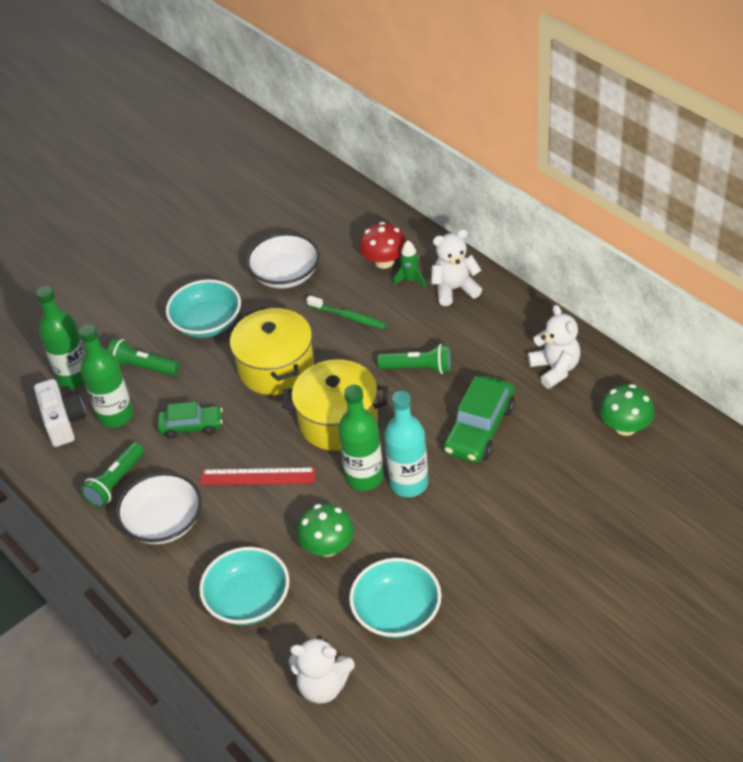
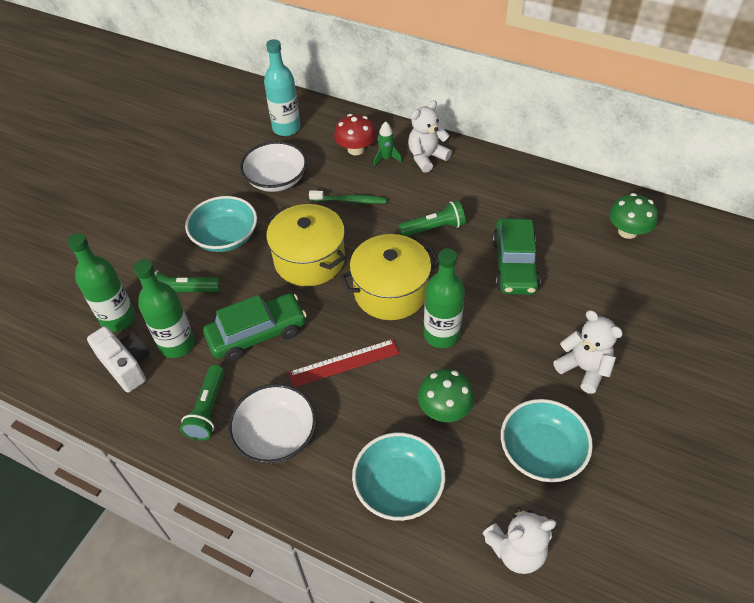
camera: 25 degrees left, 5 degrees up
(191, 426) = (257, 334): green car -> green car, size x1.57
(409, 483) = (483, 329): turquoise bottle -> turquoise bottle (286, 128)
(555, 369) = (544, 200): white teddy bear -> white teddy bear (583, 369)

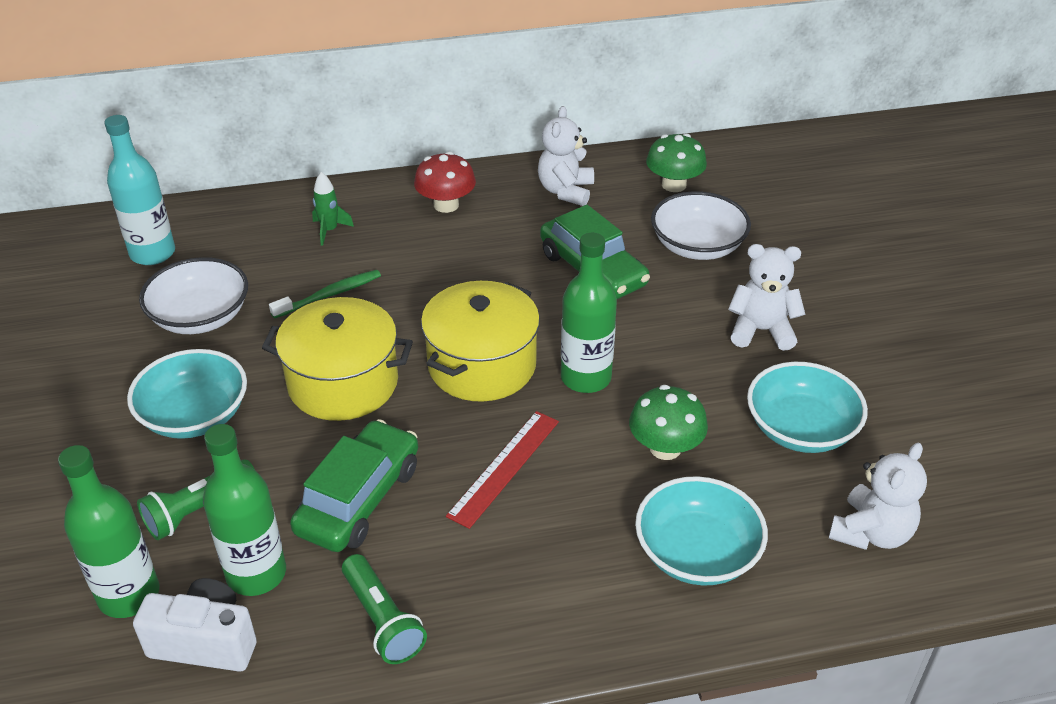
camera: 40 degrees left, 10 degrees down
(276, 435) = (501, 592): white bowl -> white bowl (697, 246)
(356, 149) = (278, 237): red mushroom -> red mushroom (446, 205)
(426, 157) = (380, 208): white teddy bear -> white teddy bear (566, 191)
(434, 228) = (465, 276): green flashlight -> none

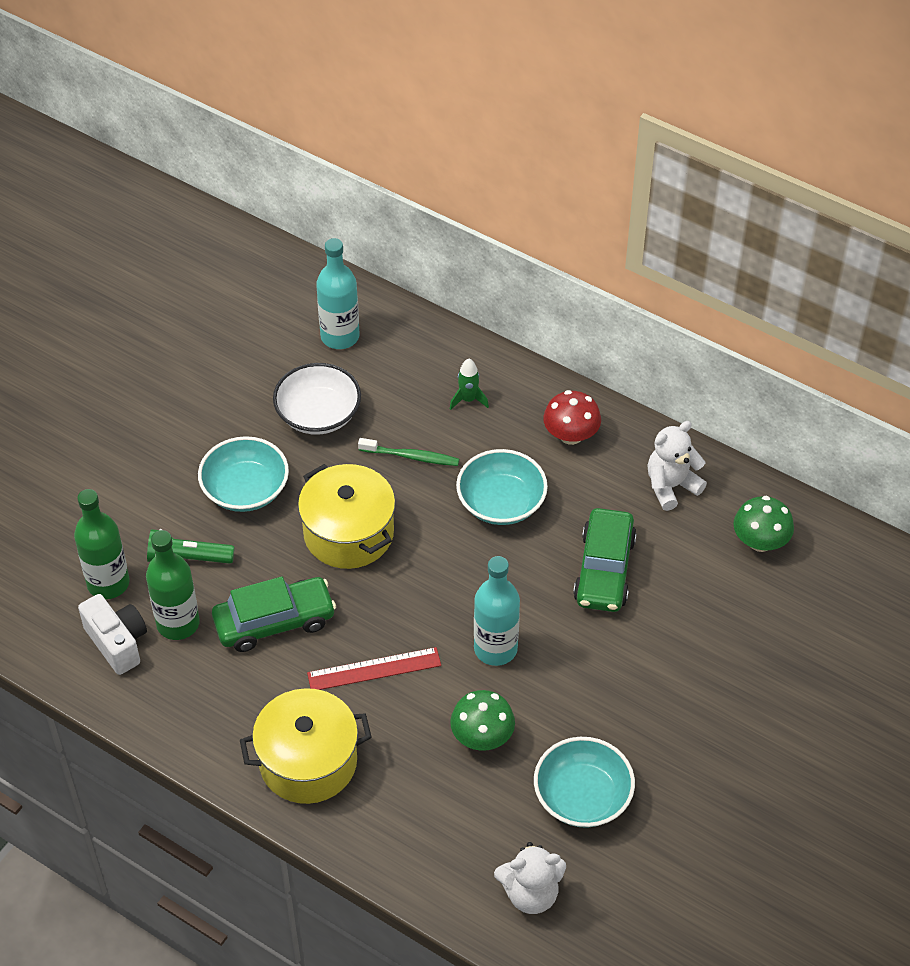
camera: 45 degrees right, 10 degrees up
(382, 620) = (210, 705): green flashlight -> none
(482, 365) = (443, 587): yellow pot -> yellow pot (308, 762)
(585, 378) = (495, 649): green bottle -> turquoise bottle
(697, 246) = (704, 608): white bowl -> none
(697, 553) = (415, 814): turquoise bowl -> turquoise bowl (501, 502)
(761, 330) = (655, 709): white teddy bear -> none

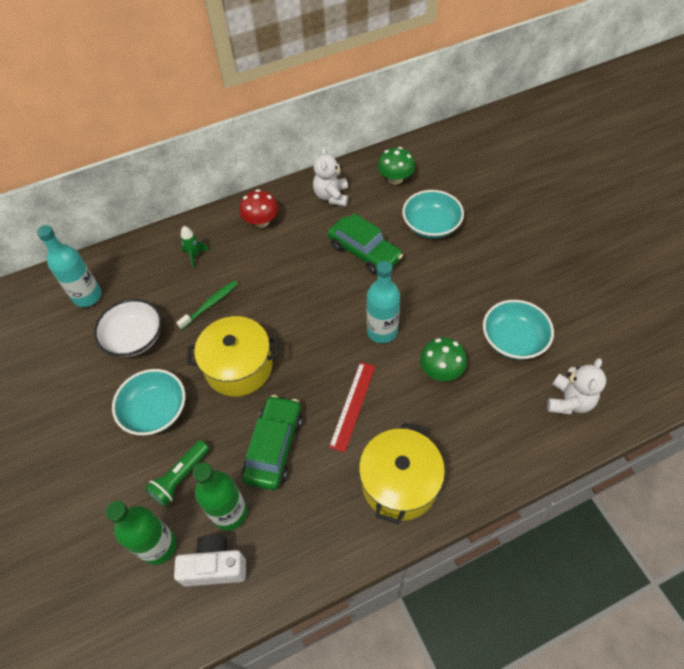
camera: 55 degrees left, 5 degrees up
(501, 502) = (280, 276): turquoise bowl -> turquoise bowl (431, 225)

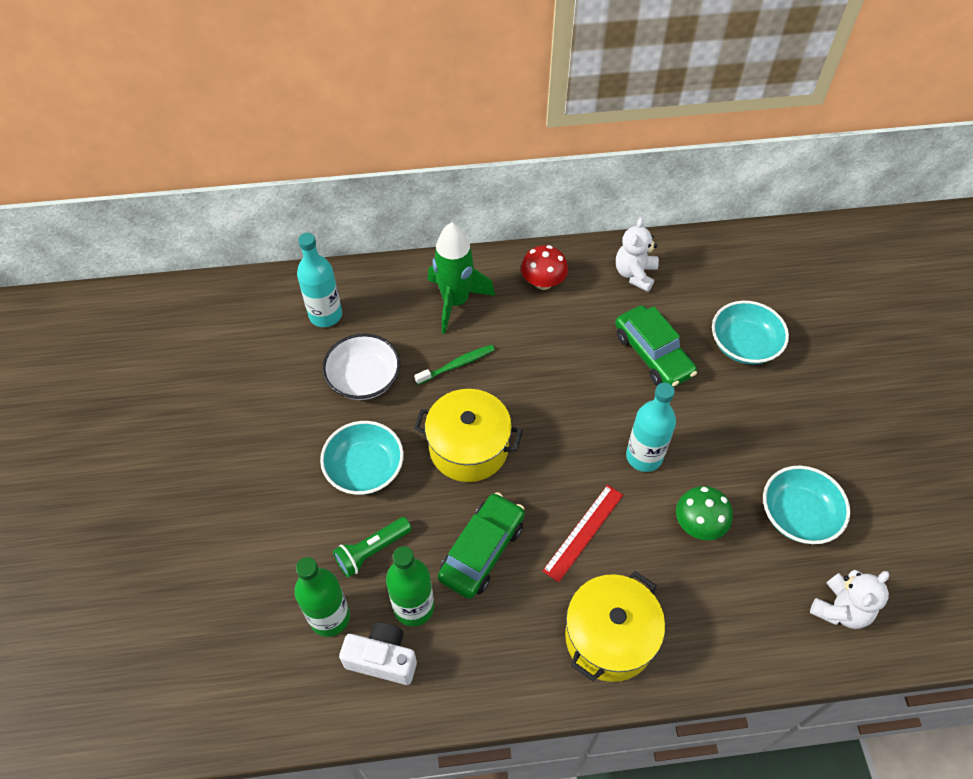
camera: 15 degrees right, 0 degrees up
(195, 256) = (455, 302): green rocket -> green rocket, size x2.19
(395, 178) = (719, 273): green mushroom -> none

